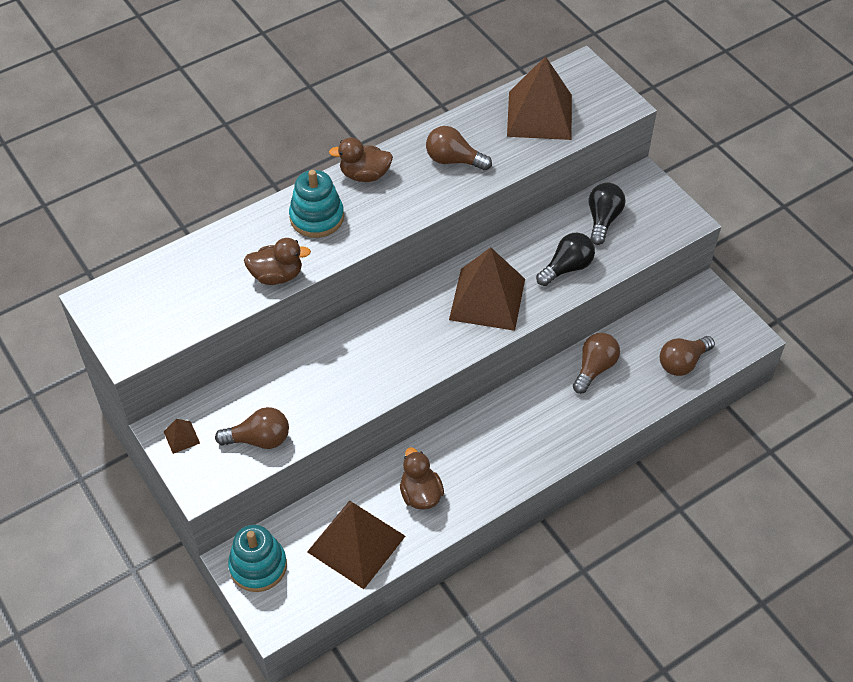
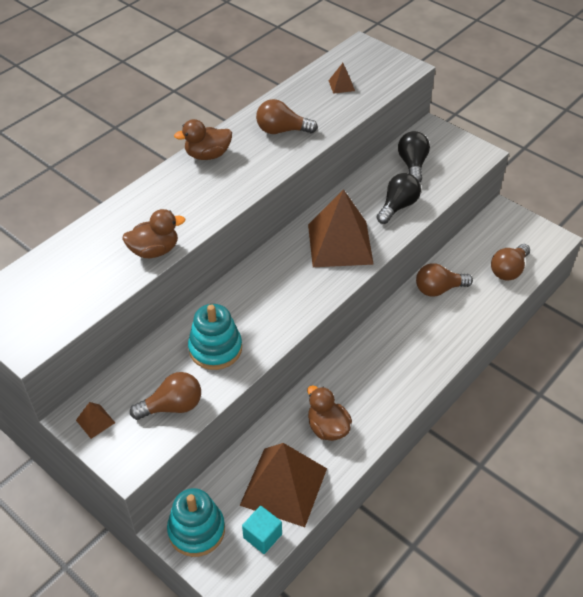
camera: 15 degrees left, 5 degrees down
(317, 217) = (176, 196): turquoise stacking toy -> turquoise stacking toy (215, 348)
(320, 587) = (262, 536): none -> turquoise cube
(539, 115) = (341, 85): brown pyramid -> brown pyramid, size x0.40
(594, 368) = (438, 289): brown light bulb -> brown light bulb turned 120 degrees counterclockwise

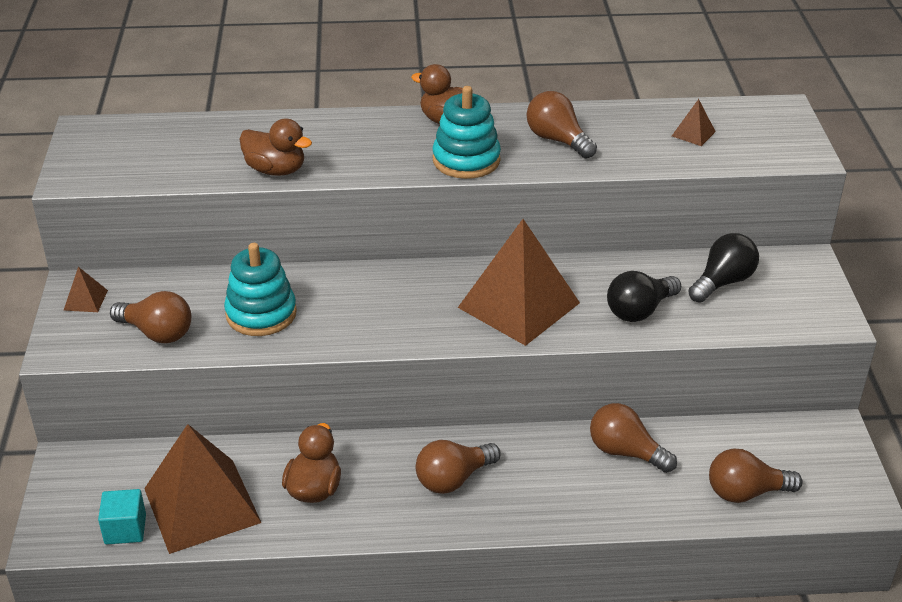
camera: 45 degrees right, 10 degrees down
(196, 530) = (83, 478): turquoise stacking toy -> turquoise stacking toy (466, 160)
(384, 366) = (453, 479): none -> brown light bulb
(398, 206) = (639, 310): black light bulb -> black light bulb turned 150 degrees clockwise

